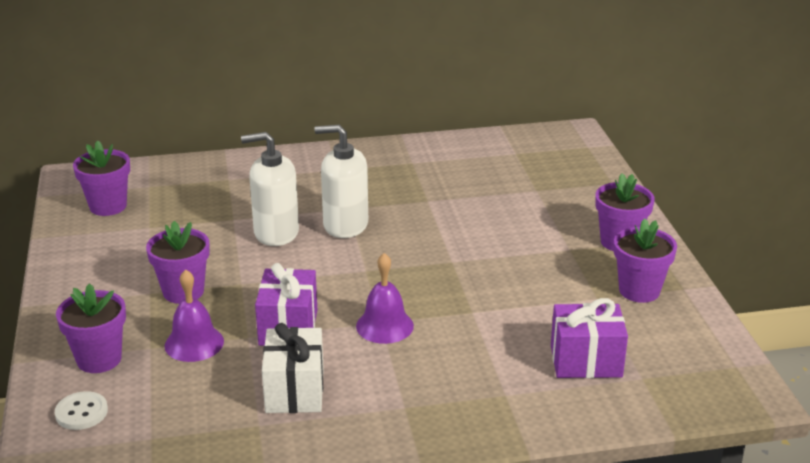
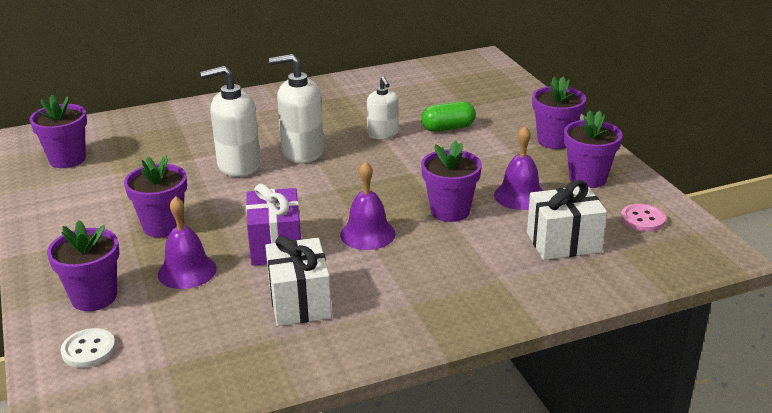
camera: 10 degrees left, 0 degrees up
(436, 213) = (383, 134): none -> white soap dispenser
(478, 310) = (450, 211): none -> purple flower pot
(508, 214) = (448, 128): none -> green capsule
(558, 302) = (520, 196): none -> purple bell
(586, 361) = (563, 242): purple gift -> white gift
(681, 345) = (643, 219): none -> pink button

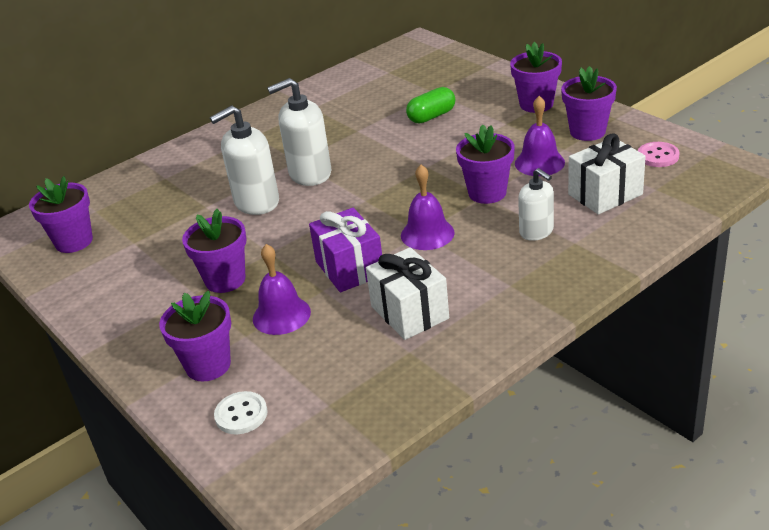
camera: 15 degrees left, 5 degrees up
(383, 134) = (375, 137): white soap dispenser -> white soap dispenser (536, 231)

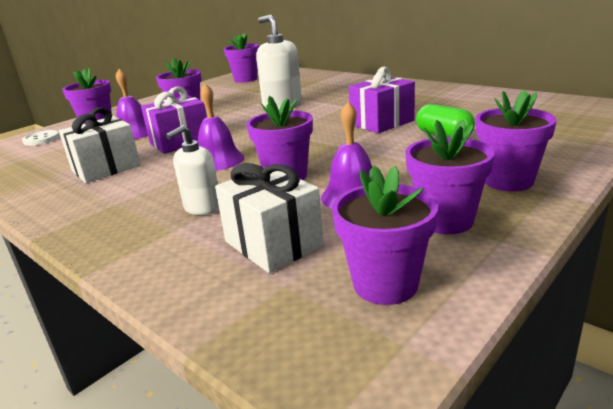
camera: 80 degrees right, 10 degrees down
(310, 174) = (323, 111): white soap dispenser -> none
(376, 142) = (382, 123): none -> purple gift
(658, 156) = (385, 284): pink button -> purple flower pot

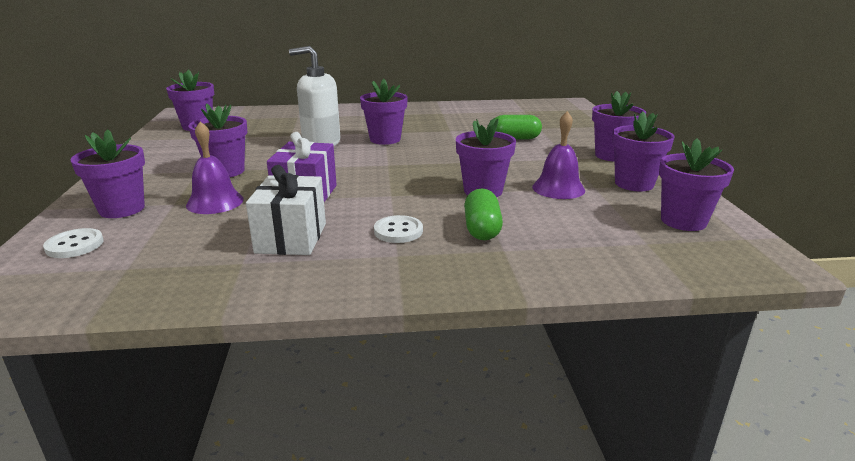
camera: 50 degrees left, 0 degrees up
(157, 186) = (398, 231): none -> white button
(202, 207) = (482, 229): white soap dispenser -> green capsule
(218, 160) = (394, 197): purple bell -> none
(273, 244) = (587, 228): white gift -> none
(329, 111) = (385, 139): none -> purple flower pot
(382, 123) = (452, 139): purple gift -> none

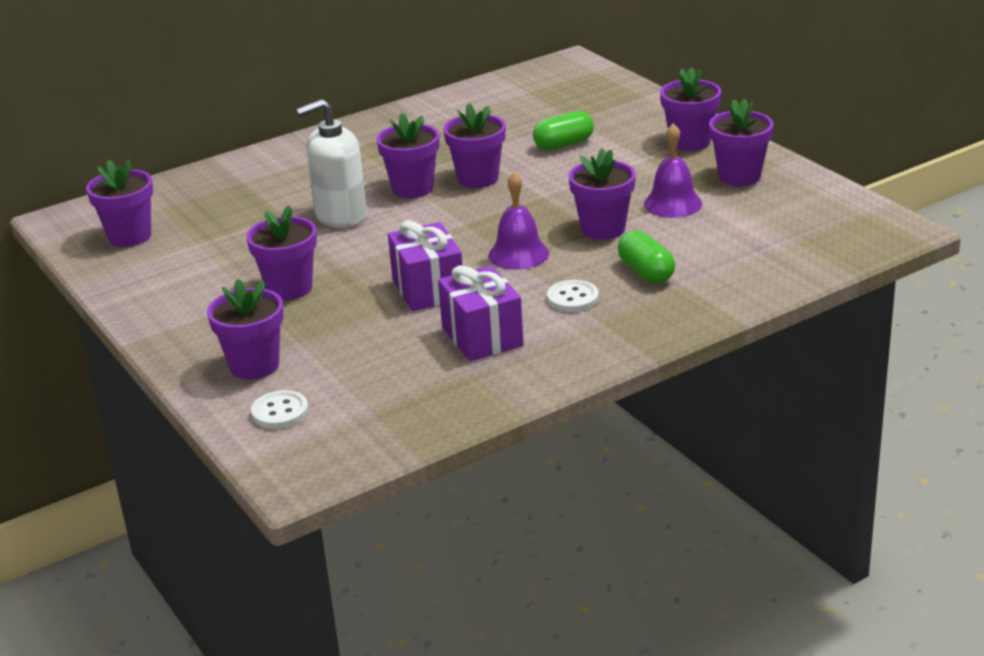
camera: 25 degrees left, 5 degrees up
(215, 202) = (343, 327): purple bell -> purple bell (518, 254)
(291, 238) = (482, 337): white gift -> purple gift
(683, 221) = (811, 209): purple flower pot -> purple flower pot (478, 178)

